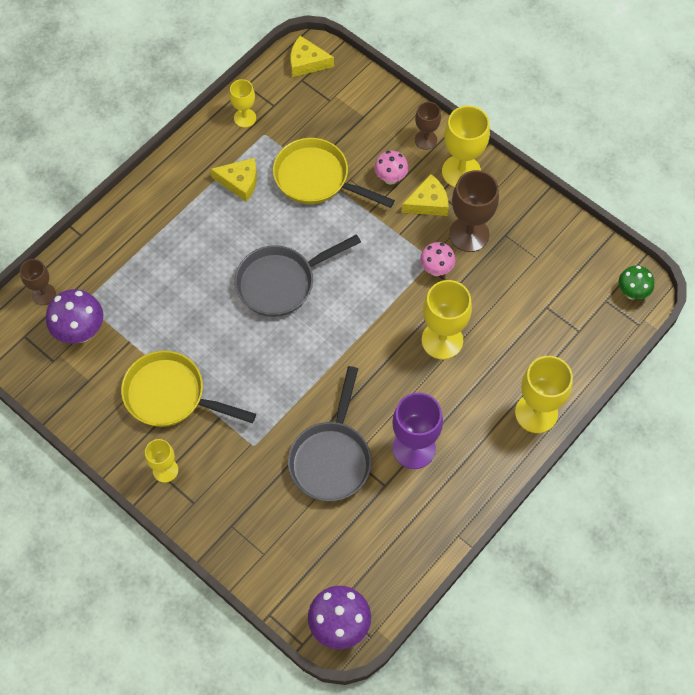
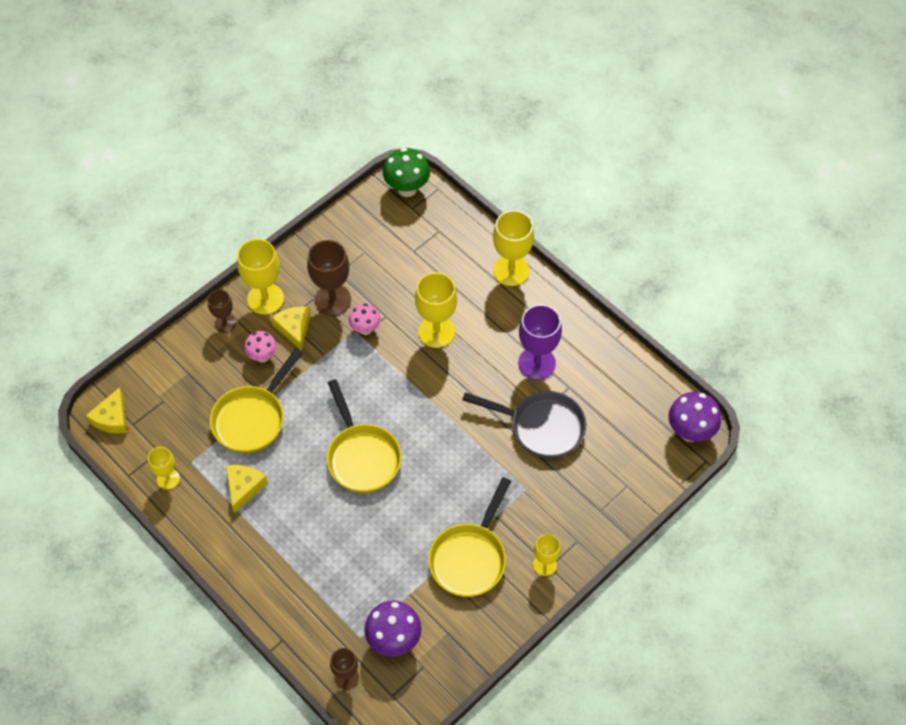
camera: 85 degrees left, 5 degrees down
(281, 282) = (362, 456): grey pan -> yellow pan
(632, 293) = (407, 189): green mushroom -> green mushroom, size x1.57

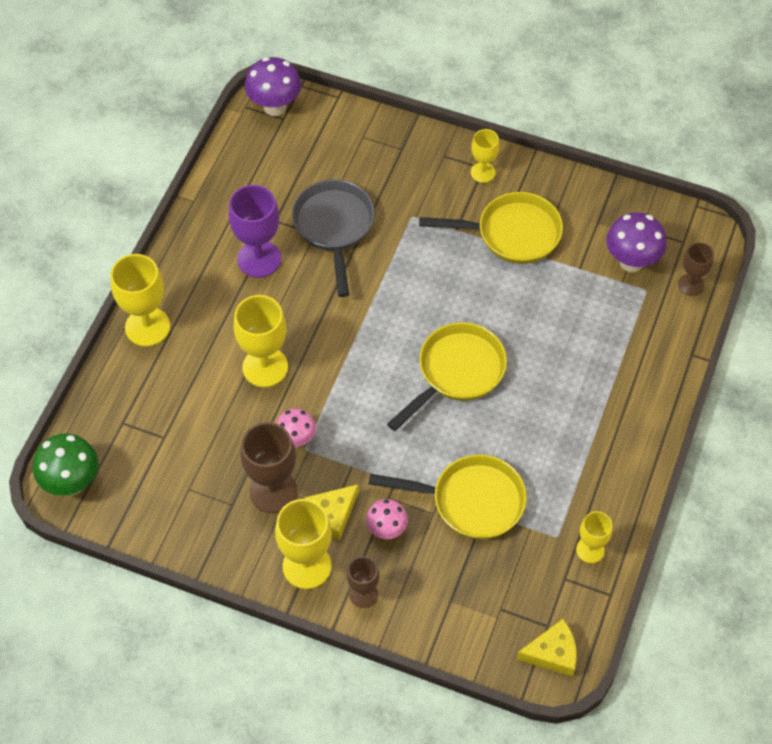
camera: 115 degrees left, 0 degrees up
(244, 487) = (555, 468): yellow cheese -> none

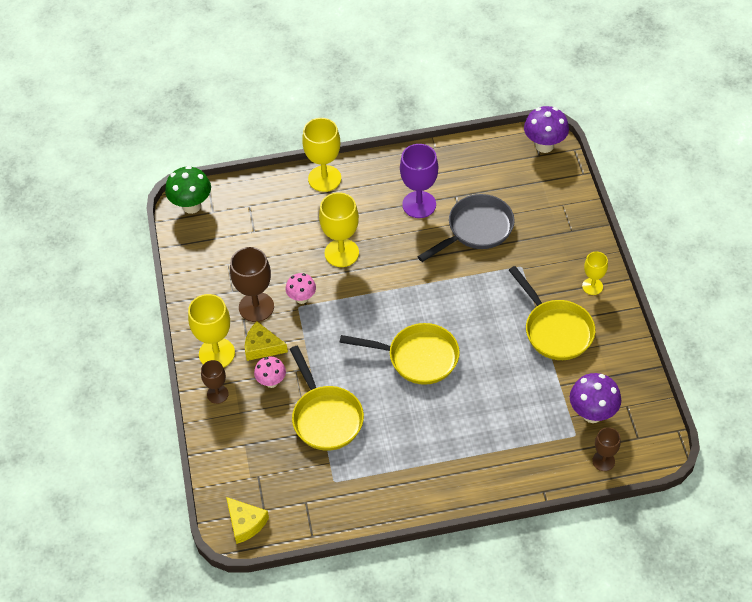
camera: 60 degrees right, 5 degrees down
(590, 550) = (338, 506): yellow goblet -> none

